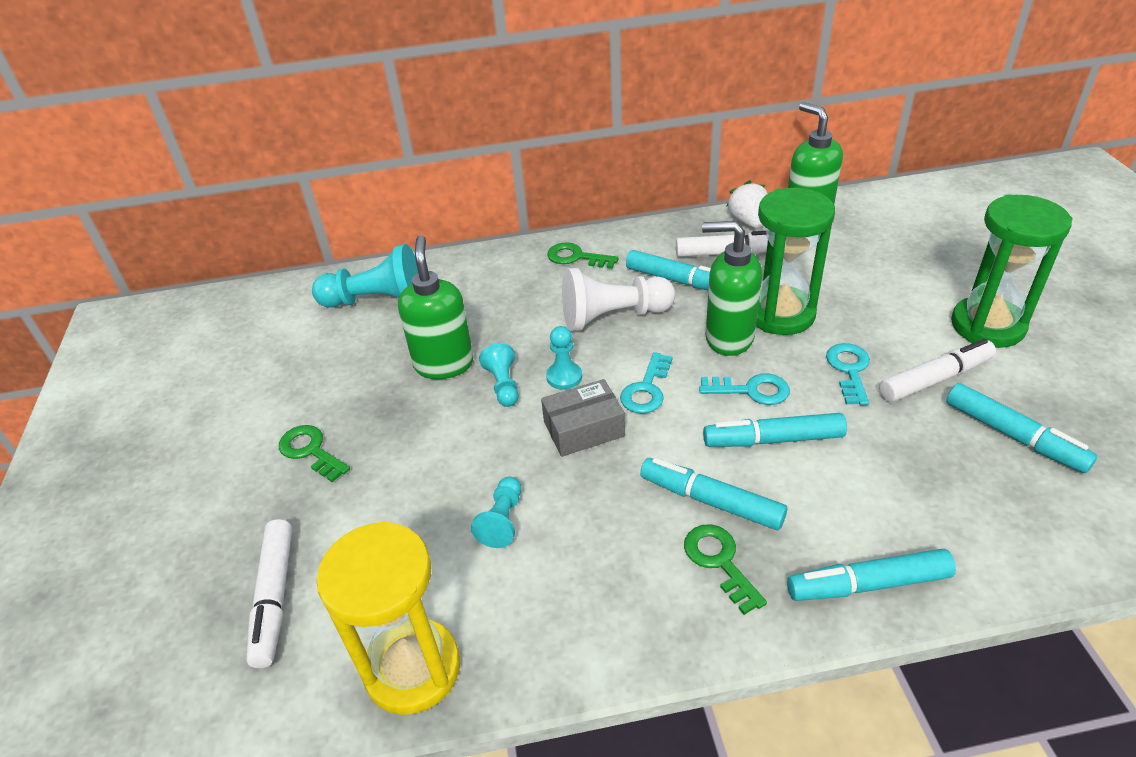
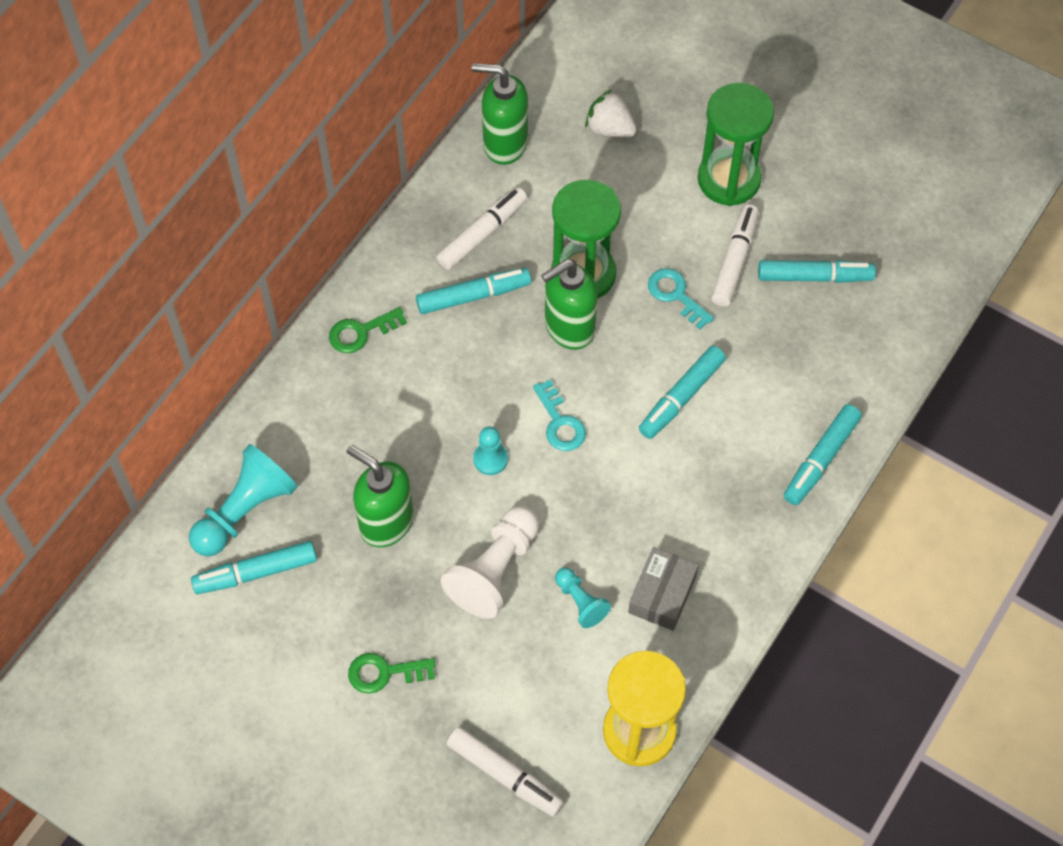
camera: 50 degrees left, 20 degrees up
(503, 385) = (454, 503): turquoise pawn -> none
(584, 429) = (554, 491): grey box -> grey box (662, 594)
(613, 316) = (462, 373): white pawn -> white pawn (494, 571)
(711, 501) = (688, 477): turquoise marker -> turquoise marker (256, 572)
(720, 561) = (733, 514): green key -> none
(748, 221) = (461, 182): white strawberry -> white strawberry (610, 129)
(751, 390) = (630, 366): turquoise key -> none

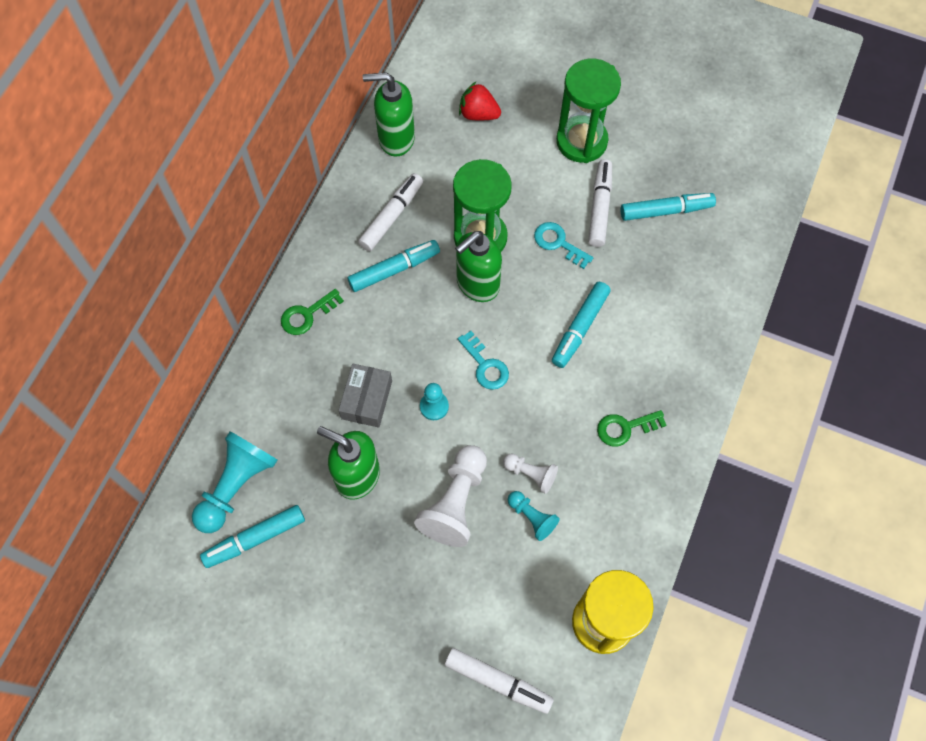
camera: 10 degrees left, 5 degrees up
(384, 672) = (380, 608): green key -> green key (625, 428)
(589, 554) = (531, 474): none -> white pawn
(610, 129) = (478, 114): white strawberry -> red strawberry
(662, 594) = (598, 499): grey box -> grey box (367, 400)
(821, 459) = (702, 362): turquoise marker -> none

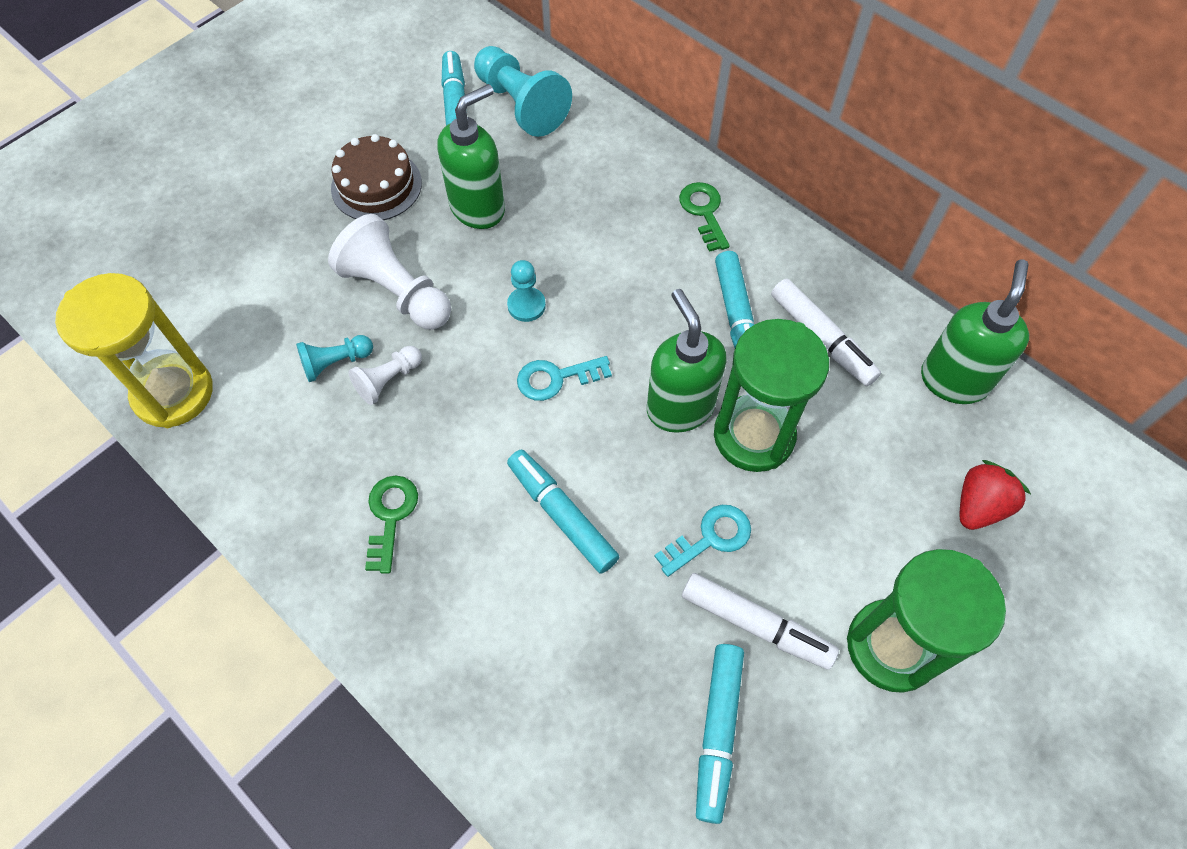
camera: 110 degrees right, 5 degrees down
(361, 566) = (376, 185): none -> brown cake
(367, 400) = (566, 241): grey box -> none
(498, 681) = (182, 269): white marker -> none

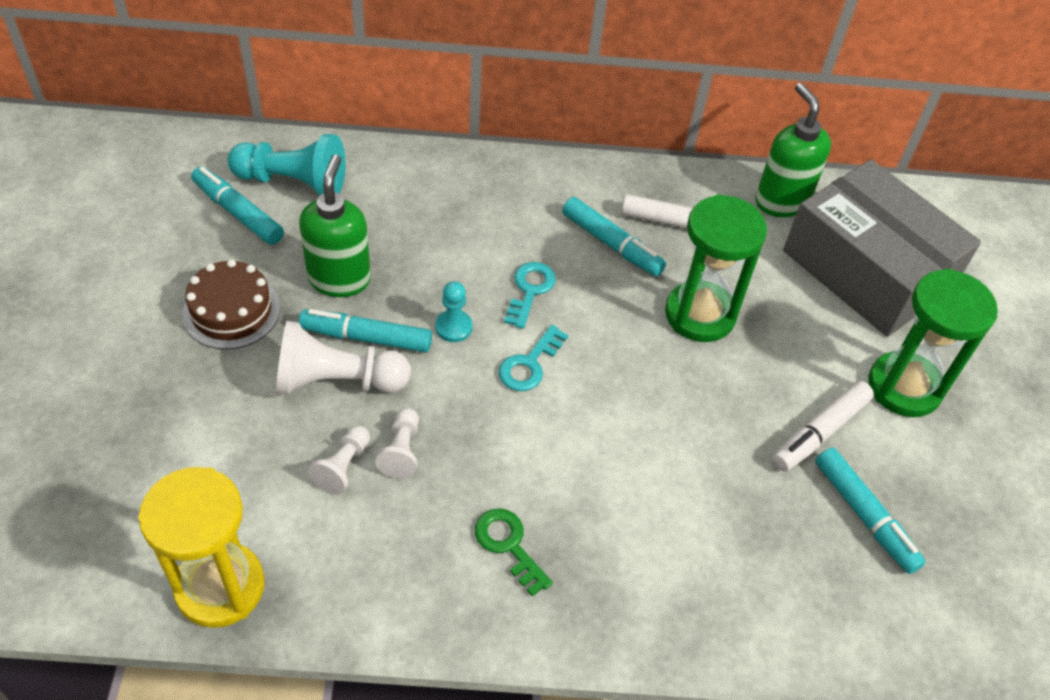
camera: 45 degrees left, 10 degrees down
(335, 363) = (343, 467): turquoise pawn -> white pawn
(561, 515) = (630, 454): turquoise marker -> turquoise marker (366, 338)
(679, 407) = (634, 328): green soap dispenser -> none
(704, 212) = (516, 184): green key -> none
(710, 538) = (739, 399): turquoise key -> turquoise key (530, 290)
(756, 624) = (820, 432): white marker -> white marker turned 150 degrees clockwise
(979, 506) = (867, 269): red strawberry -> grey box

